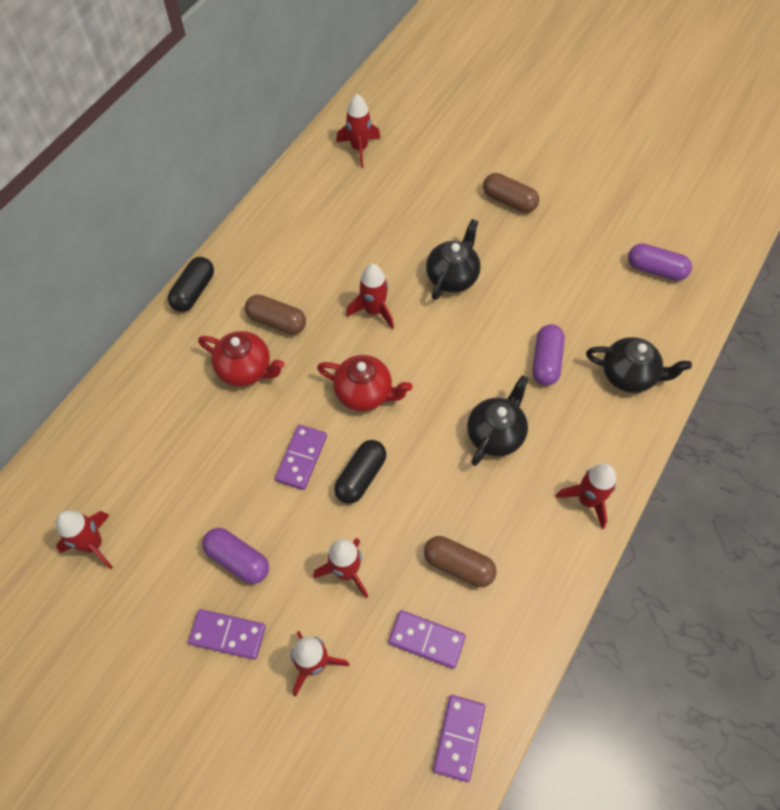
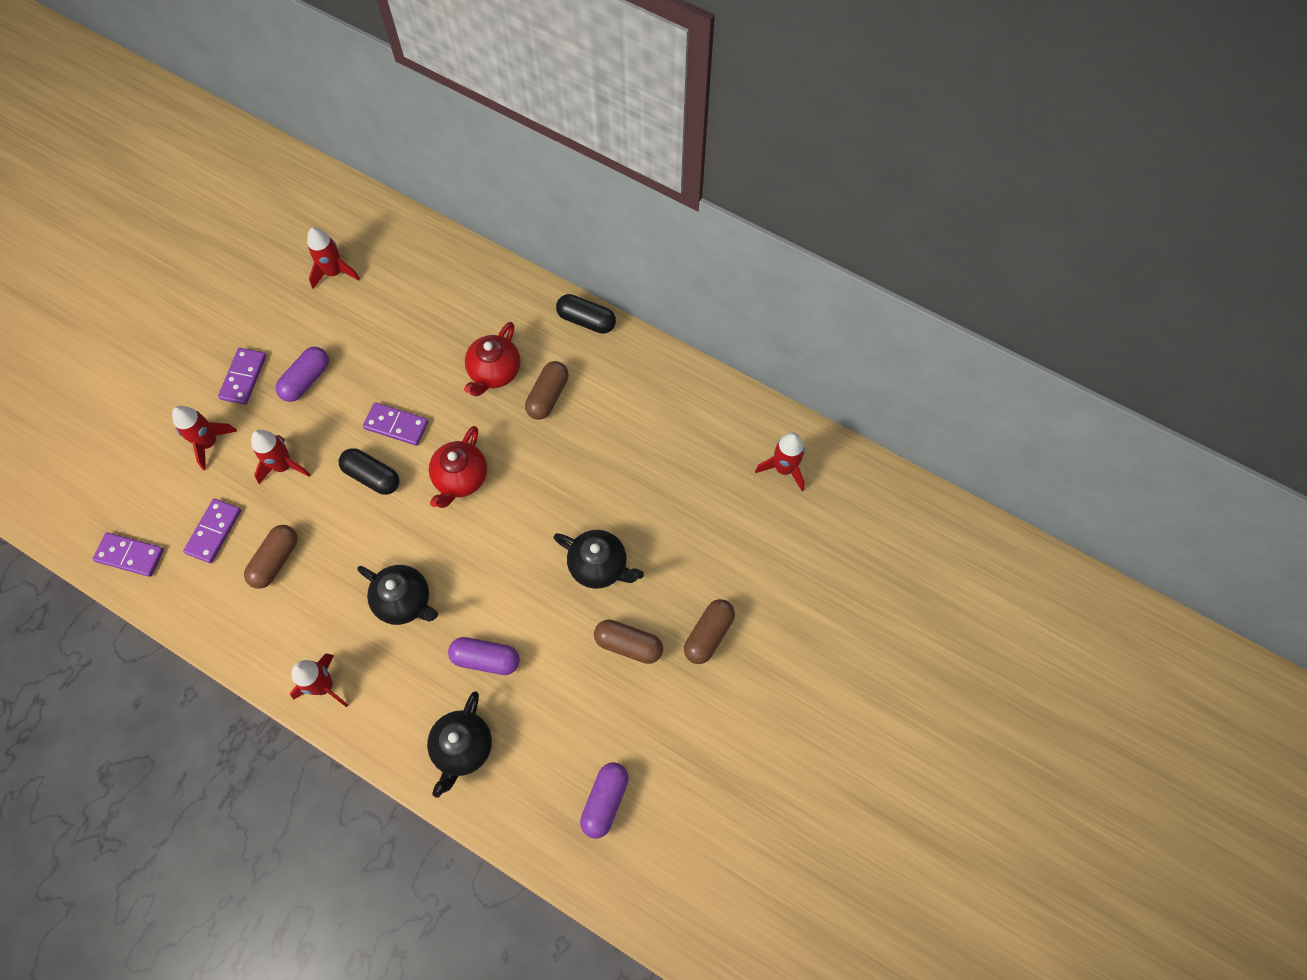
camera: 90 degrees right, 5 degrees up
(374, 311) = (557, 486): red rocket -> none
(522, 255) = (628, 645): none -> brown capsule

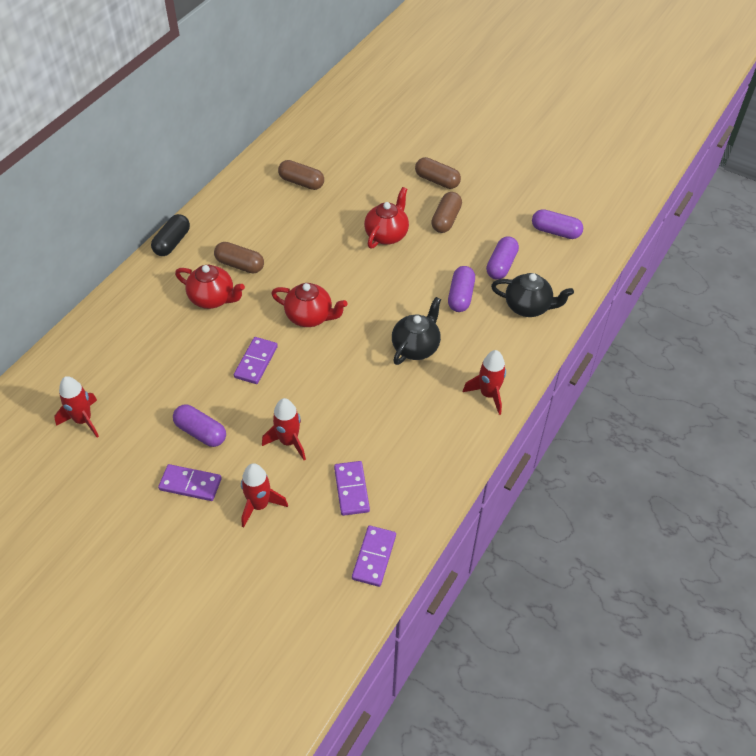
camera: 90 degrees left, 15 degrees down
(214, 532) = (351, 489): purple domino -> purple domino turned 60 degrees clockwise
(276, 560) = (380, 438): brown capsule -> brown capsule (301, 182)
(372, 476) = (304, 375): black capsule -> none
(540, 716) = (501, 265): none -> purple capsule
(599, 566) = (387, 235): black teapot -> red teapot
(784, 469) = (314, 141): red rocket -> none

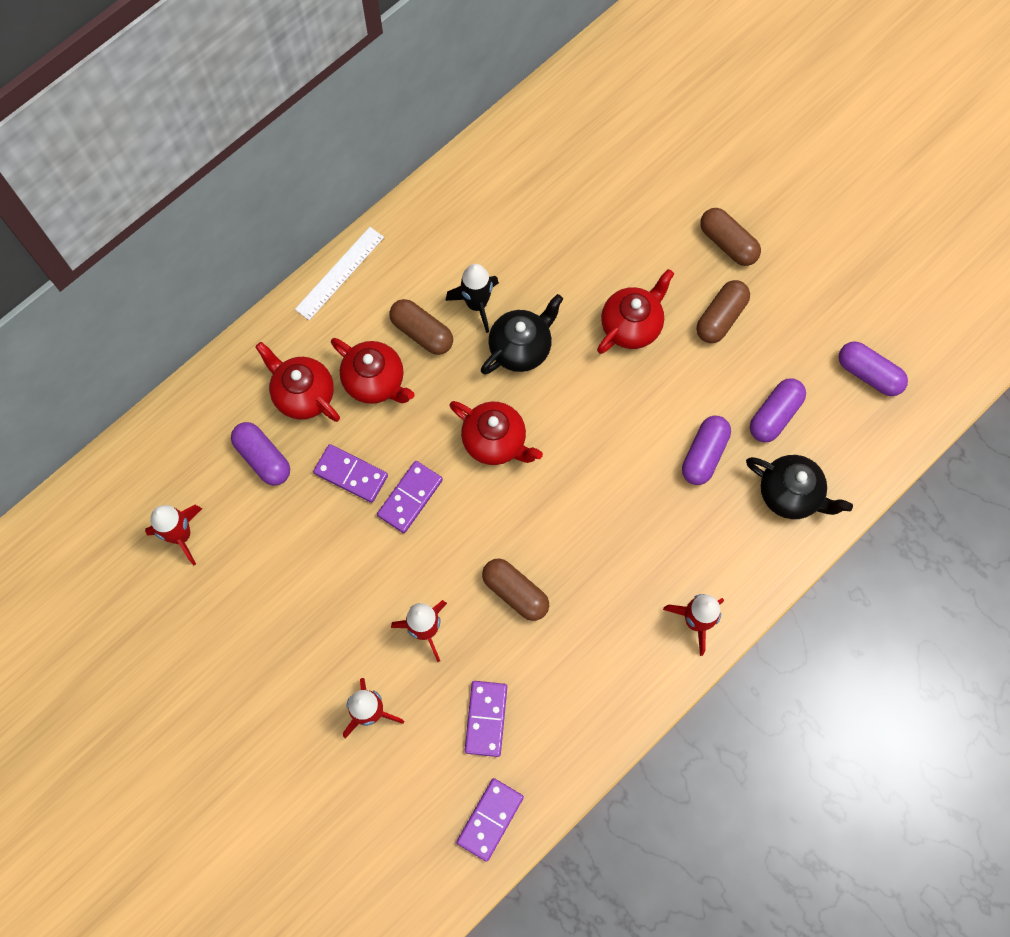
camera: 15 degrees right, 20 degrees up
(160, 316) = (303, 394): none -> red teapot
(172, 242) = (340, 273): black capsule -> white ruler
(190, 484) = (293, 662): purple domino -> purple domino (351, 474)
(201, 432) = (320, 589): purple capsule -> purple capsule (263, 458)
(275, 242) = (476, 304): none -> black rocket
(301, 182) = (536, 204): brown capsule -> brown capsule (515, 592)
(416, 347) = (622, 524): black teapot -> black teapot (521, 348)

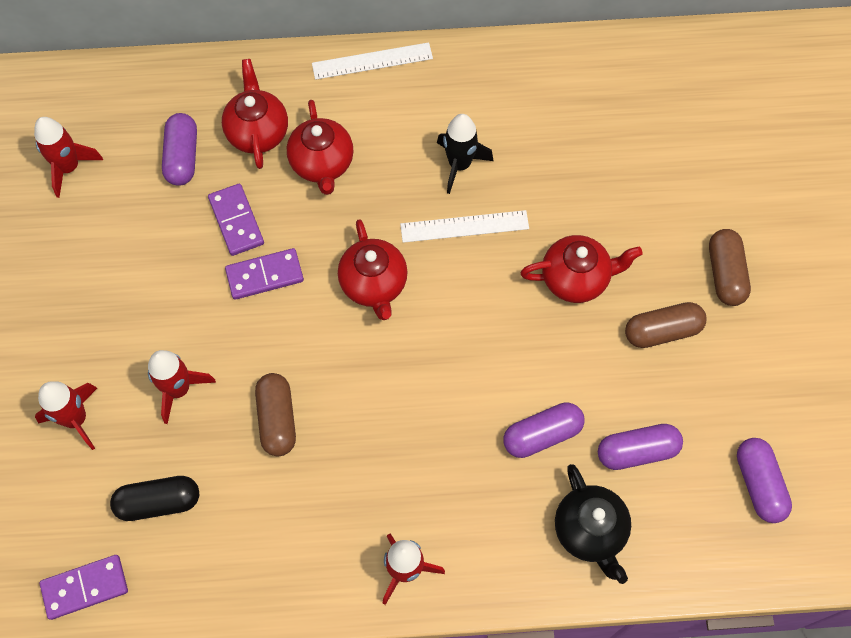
camera: 40 degrees right, 5 degrees down
(422, 332) = (394, 154): brown capsule -> none
(486, 719) = (159, 502): purple domino -> black capsule
(521, 348) = (464, 226): black teapot -> white ruler

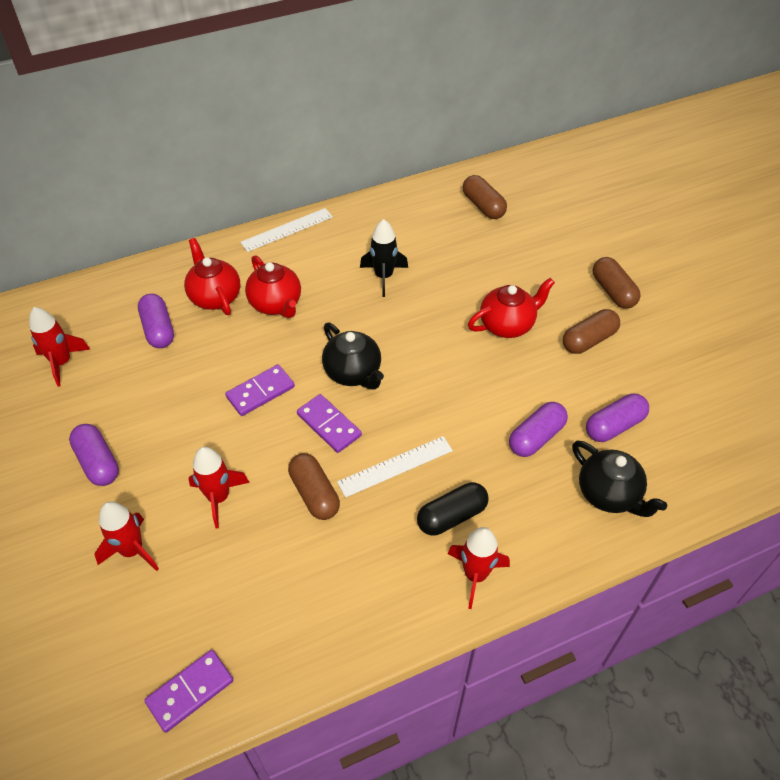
camera: 20 degrees left, 15 degrees down
(159, 502) = (234, 594): black capsule -> black capsule (452, 516)
(236, 221) = (221, 361): purple domino -> purple domino (329, 425)
(374, 284) = (353, 373): red teapot -> black teapot
(464, 226) = (406, 314): white ruler -> white ruler (395, 466)
(623, 98) = (483, 206): none -> brown capsule
(759, 484) = (715, 419): purple capsule -> purple capsule (98, 462)

